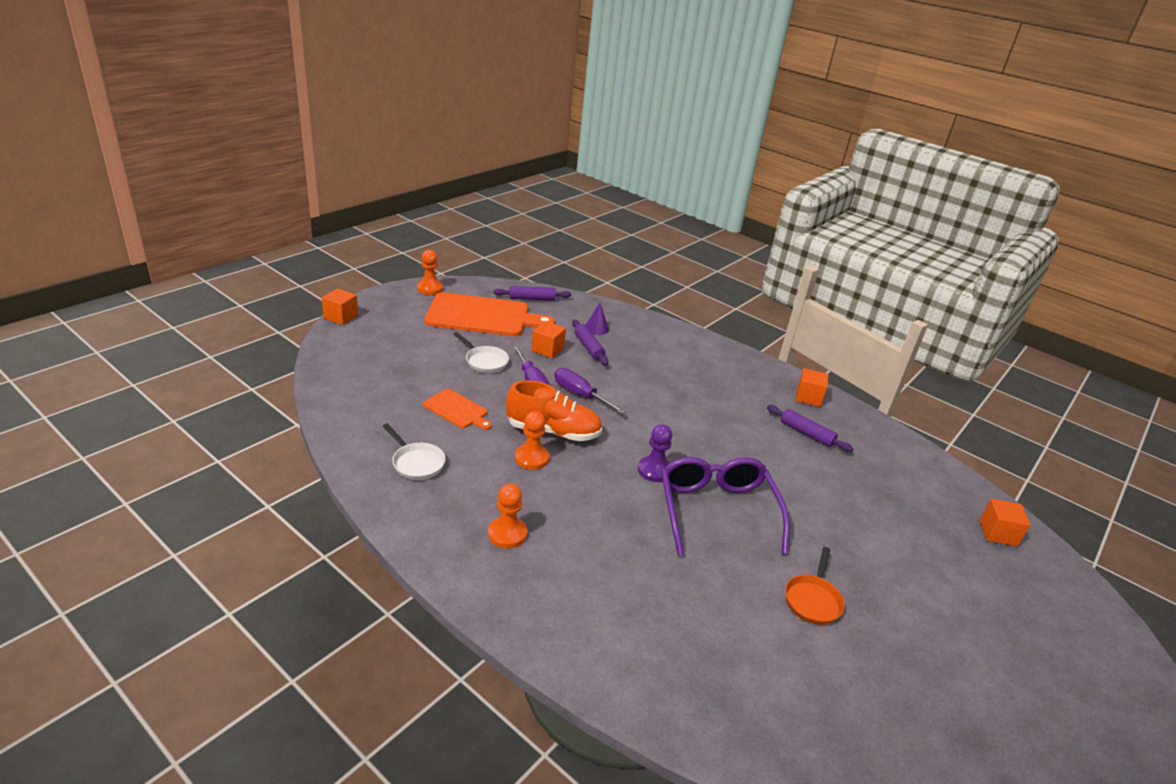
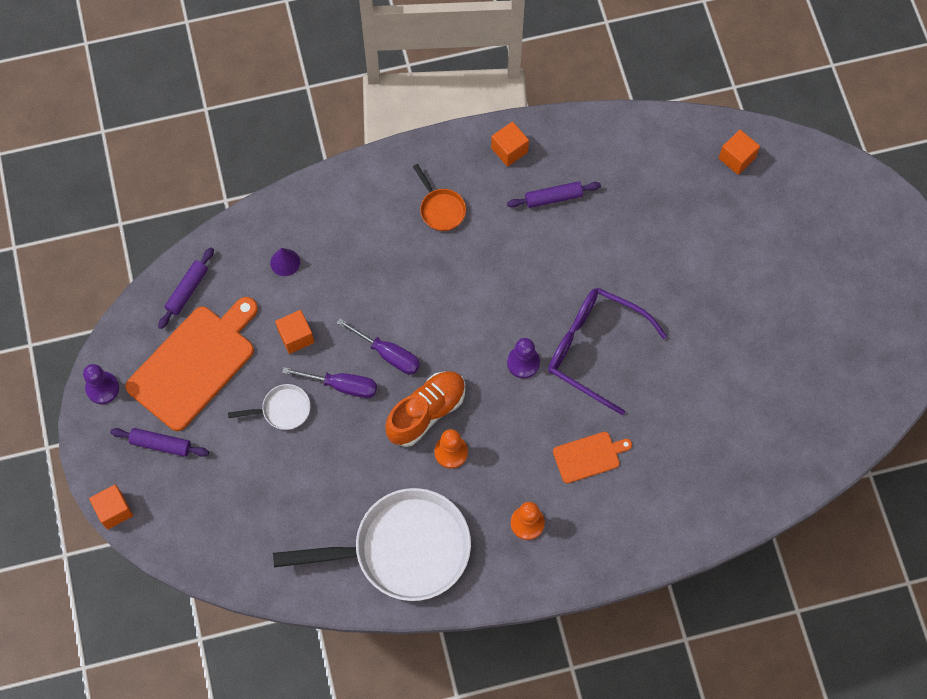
camera: 50 degrees left, 35 degrees up
(416, 463) = (403, 549): white pan -> white pan, size x2.31
(430, 288) = (102, 388): orange pawn -> purple pawn
(457, 410) = (348, 478): orange cutting board -> orange cutting board (589, 456)
(580, 395) = (388, 354): purple screwdriver -> purple screwdriver turned 135 degrees counterclockwise
(588, 347) = (315, 294): purple rolling pin -> purple rolling pin (161, 444)
(812, 600) = (711, 352): orange pan -> orange pan (441, 209)

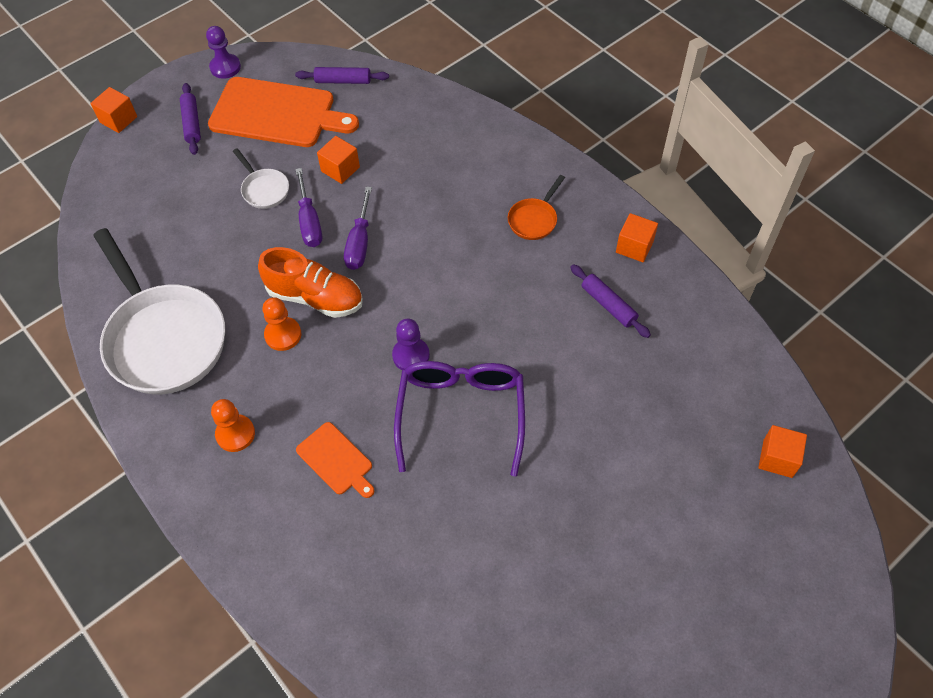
camera: 65 degrees right, 10 degrees down
(285, 262) = (408, 131): purple cone -> none

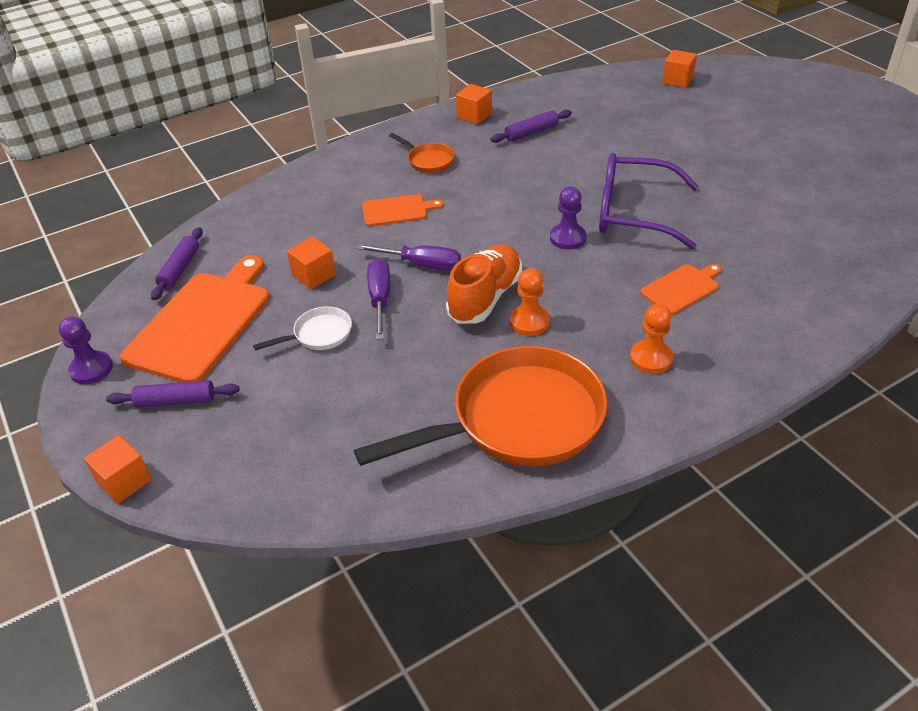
camera: 80 degrees left, 15 degrees down
(164, 339) = (518, 420): white pan -> orange pan
(309, 221) = (380, 300): purple screwdriver -> purple screwdriver turned 90 degrees counterclockwise
(442, 209) = (397, 210): none -> orange cutting board

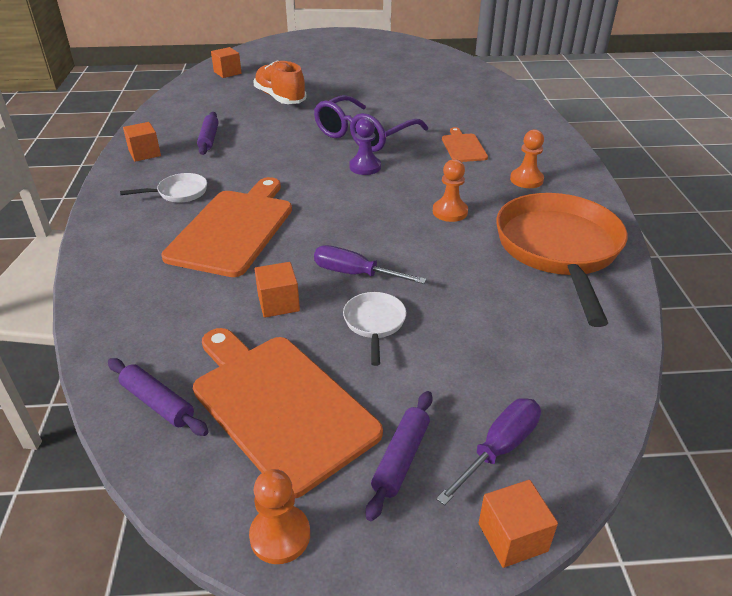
camera: 65 degrees left, 5 degrees down
(91, 369) = (280, 535): purple pawn -> orange pawn
(397, 210) = (233, 229): orange cutting board -> orange cutting board, size x1.99
(421, 265) = (328, 239): purple screwdriver -> purple screwdriver (498, 449)
(428, 160) = (179, 193): orange pan -> white pan
(485, 297) = (403, 222): orange shoe -> orange shoe (280, 98)

